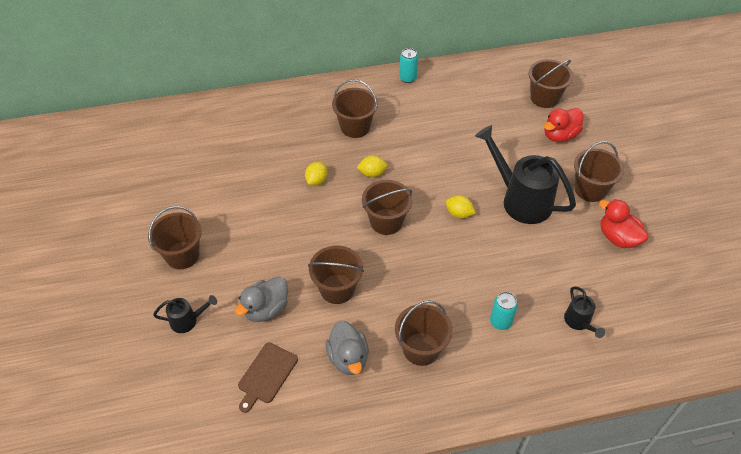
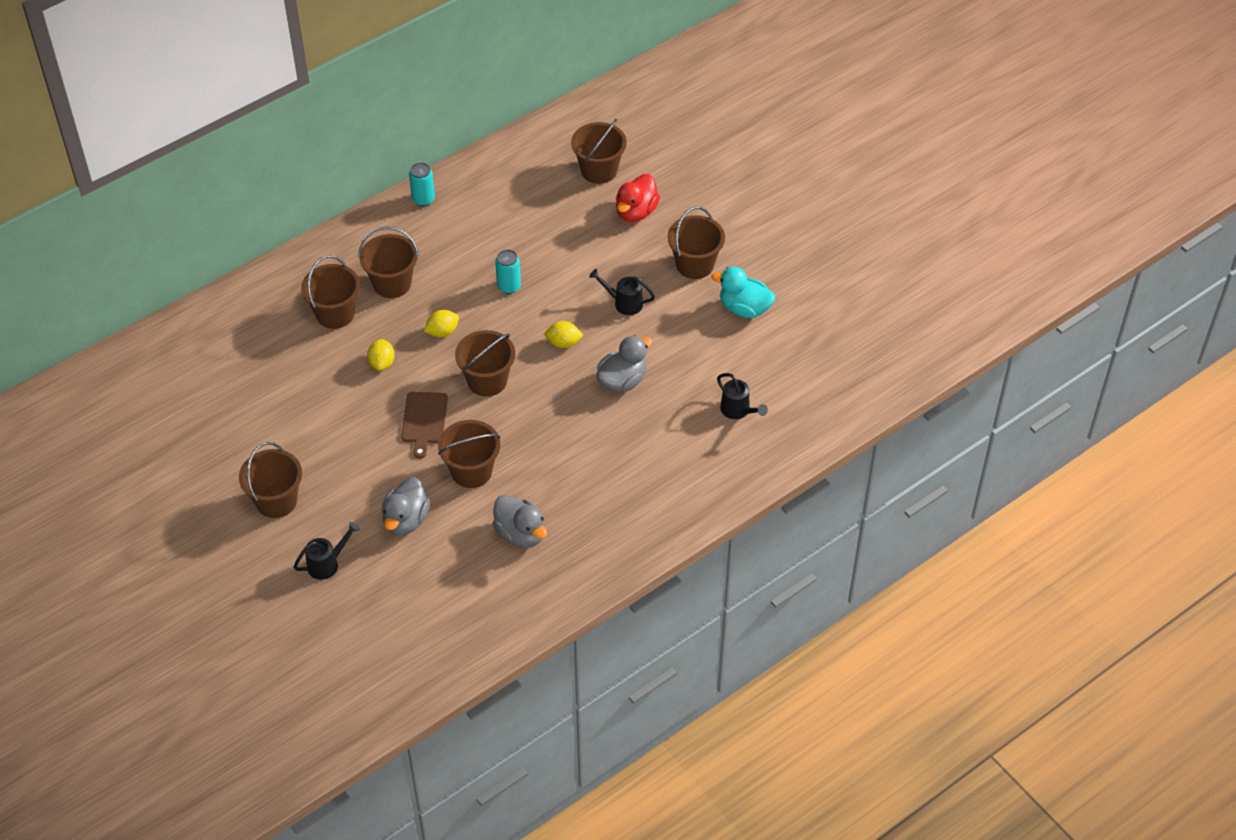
camera: 25 degrees left, 0 degrees up
(266, 375) = (445, 582): brown cutting board -> brown cutting board (424, 420)
(421, 349) = (590, 496): brown bucket -> brown bucket (335, 314)
(492, 260) = (622, 381): none -> grey duck
(500, 322) = (659, 440): turquoise can -> turquoise can (509, 286)
(520, 199) = (624, 303): black watering can -> black watering can, size x0.48
(618, 238) = (744, 308): red duck -> turquoise duck

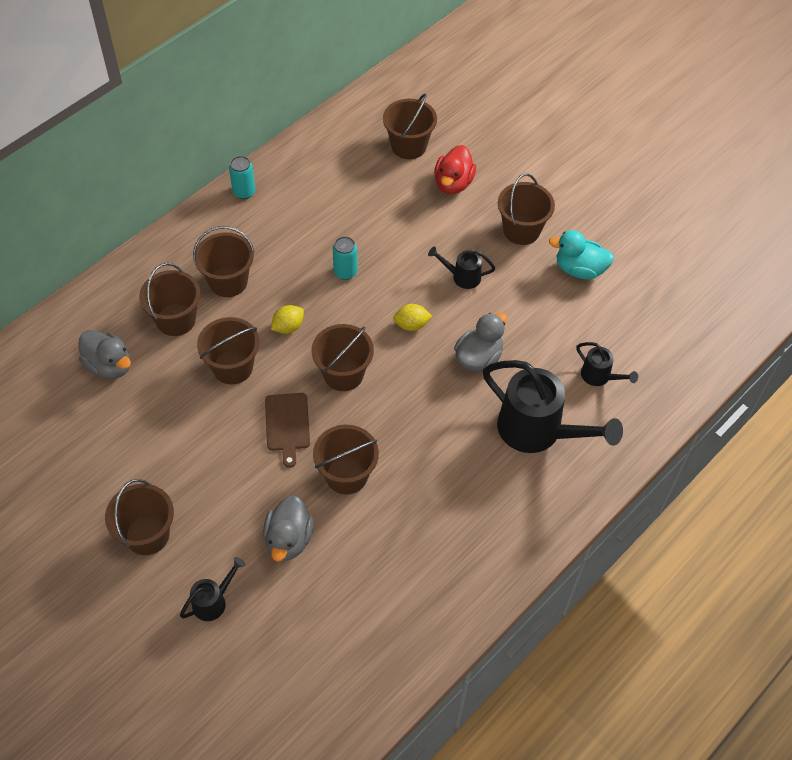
camera: 10 degrees left, 5 degrees up
(382, 363) = (233, 367): yellow lemon -> brown bucket
(520, 533) = (411, 539): grey duck -> grey duck (109, 366)
(665, 453) = (538, 431): none -> black watering can

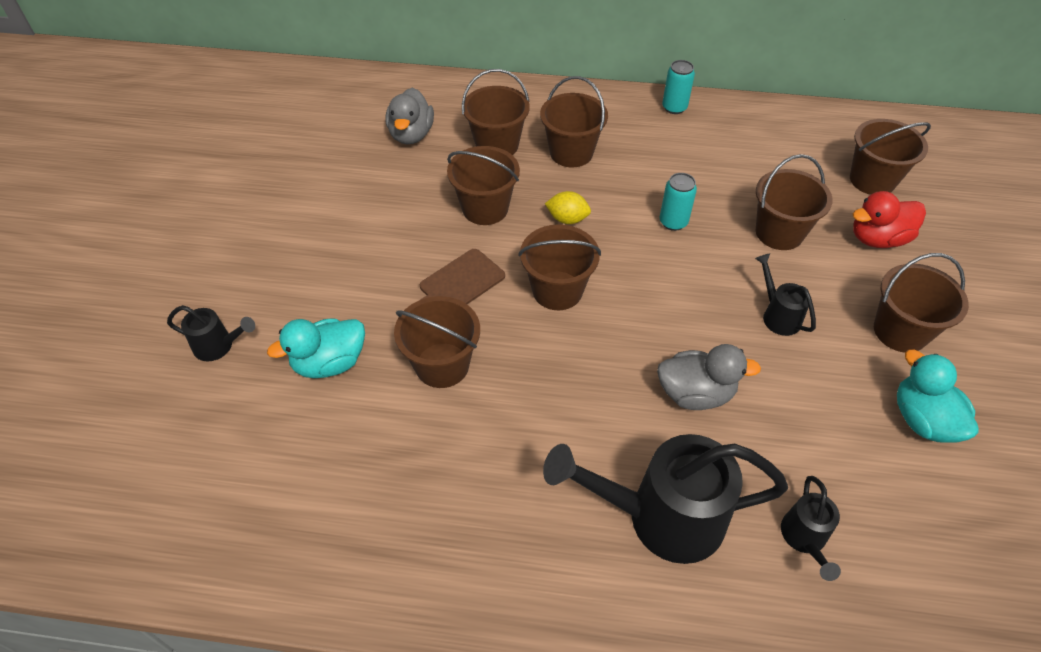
camera: 55 degrees right, 5 degrees down
(147, 535) = (259, 257): brown bucket -> brown bucket (779, 232)
(288, 539) = (329, 363): grey duck -> turquoise duck
(411, 325) = (671, 309): yellow lemon -> none
(538, 431) = (661, 517): black watering can -> black watering can turned 90 degrees clockwise

